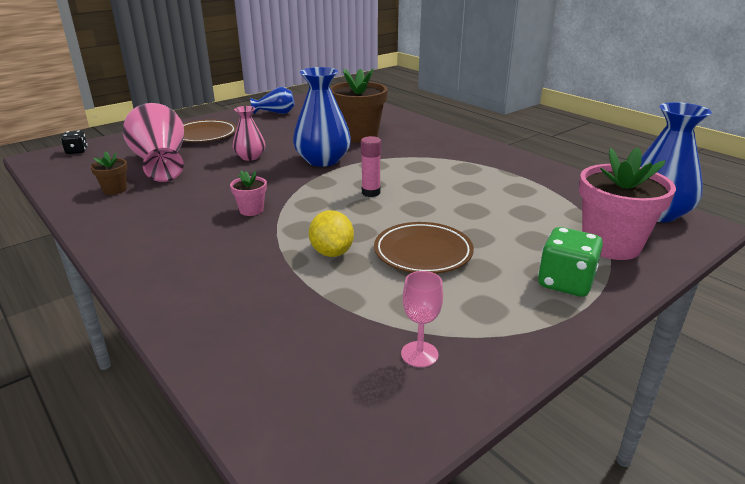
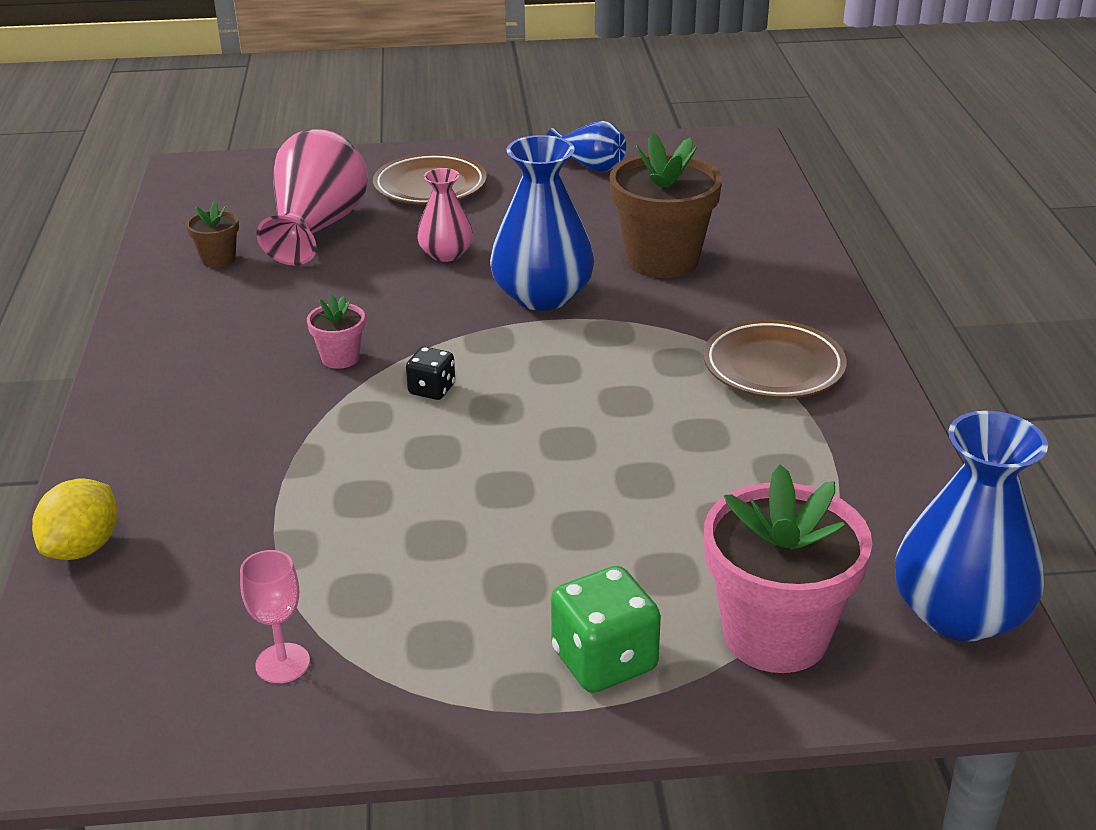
camera: 35 degrees right, 5 degrees up
(77, 151) = (239, 169): black dice -> black dice (432, 390)
(332, 252) = (359, 471): yellow lemon -> yellow lemon (83, 547)
(371, 193) = (535, 387): pink glue stick -> none
(423, 253) = (473, 523): brown plate -> brown plate (773, 367)

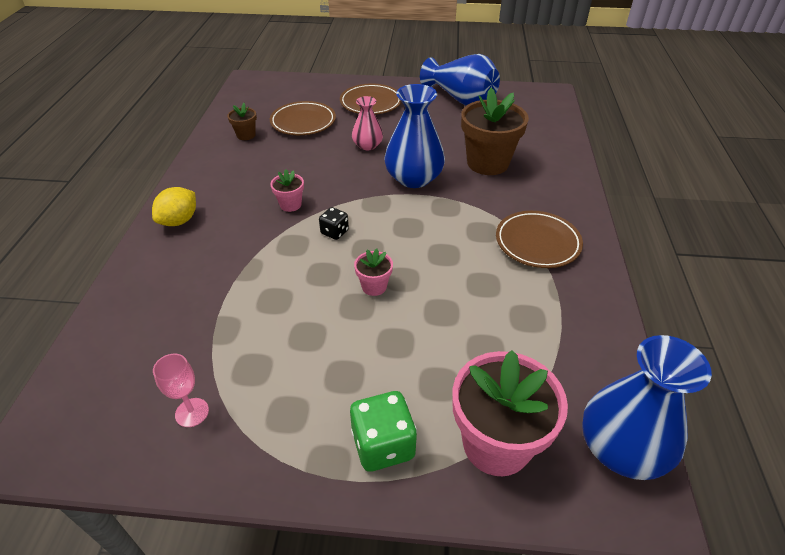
camera: 10 degrees right, 10 degrees up
(83, 547) = (111, 311): yellow lemon -> yellow lemon (179, 221)
(317, 228) = (303, 122): pink vase -> brown plate
(524, 458) = (374, 286): none -> pink flower pot
(589, 166) = (461, 99): blue vase -> blue vase, size x1.75

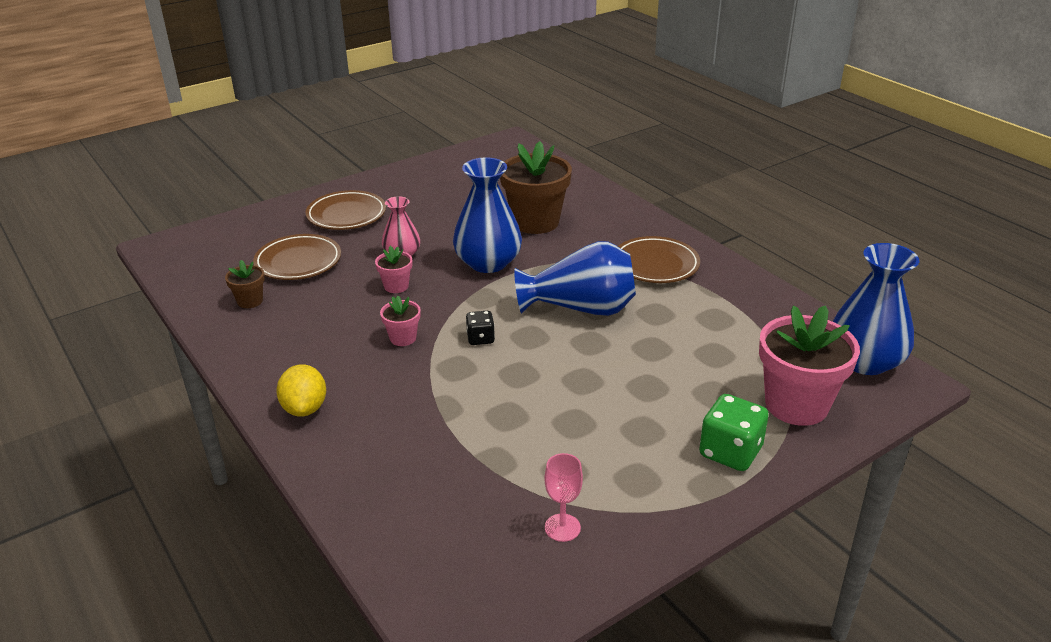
camera: 40 degrees left, 10 degrees down
(374, 286) = (576, 360): pink flower pot -> pink flower pot (396, 286)
(461, 99) = (435, 177): blue vase -> blue vase (581, 309)

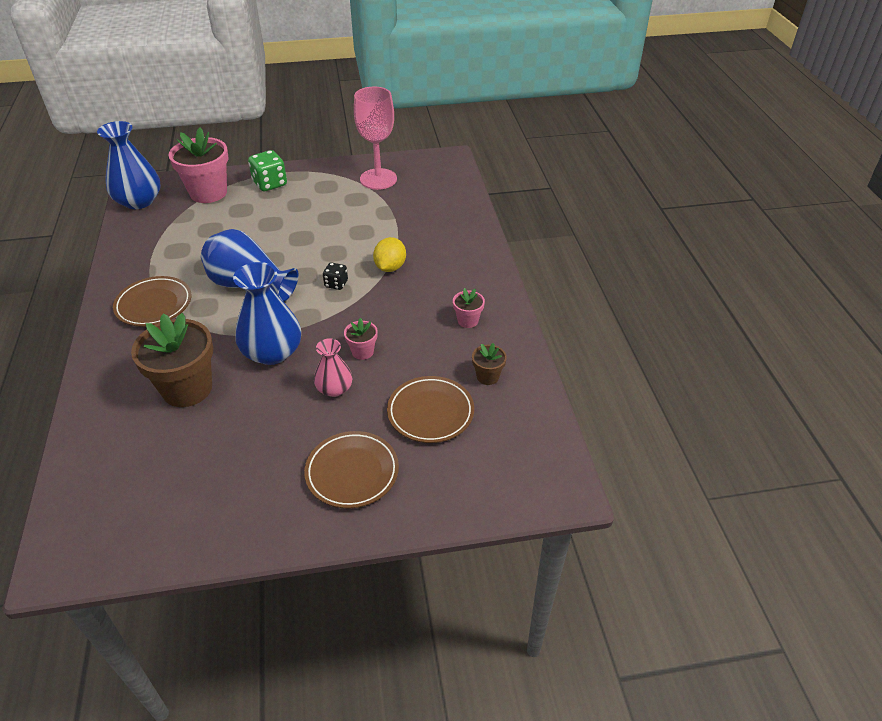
camera: 155 degrees left, 10 degrees up
(305, 408) = (475, 270): yellow lemon -> yellow lemon (390, 267)
(403, 338) = (387, 301): pink flower pot -> pink flower pot (468, 320)
(562, 527) = (378, 179): pink goblet -> pink goblet, size x2.06

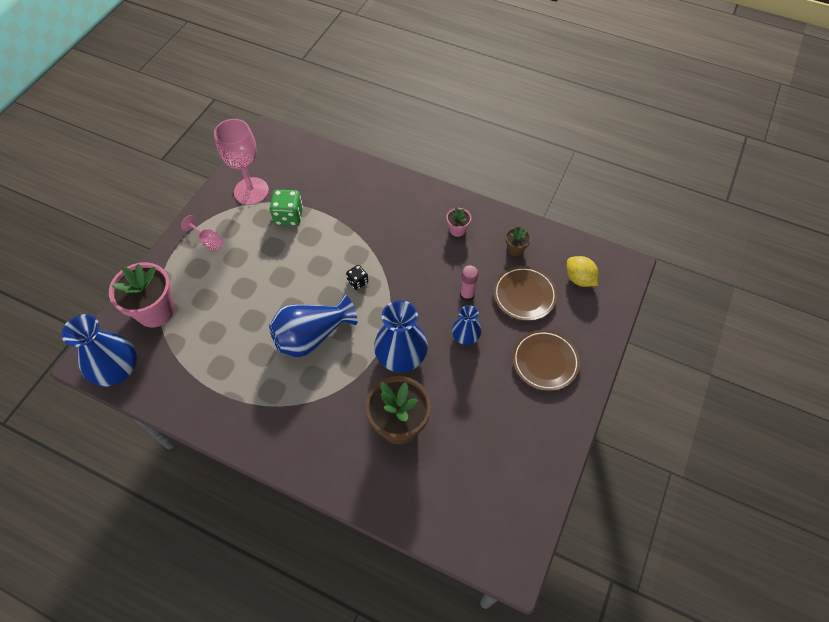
camera: 55 degrees left, 15 degrees up
(154, 305) = (281, 411): brown plate -> none
(270, 184) = (186, 262): green dice -> green dice (288, 216)
(302, 183) = (208, 241): none -> pink goblet
(334, 389) = (465, 335): pink vase -> blue vase
(362, 352) = (442, 302): pink flower pot -> none
(388, 366) = (467, 295): none -> pink glue stick
(390, 267) = (367, 241): yellow lemon -> yellow lemon (579, 279)

